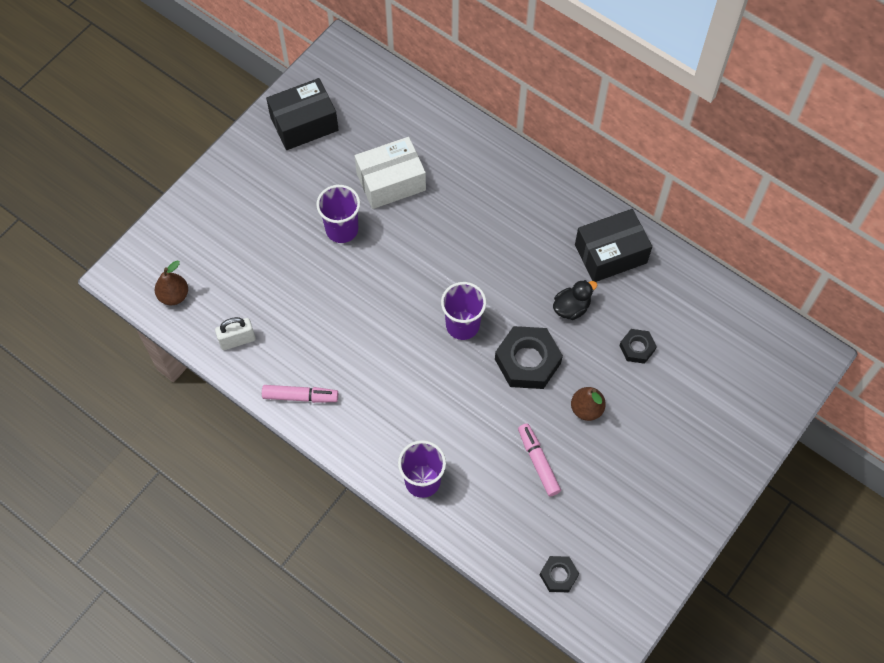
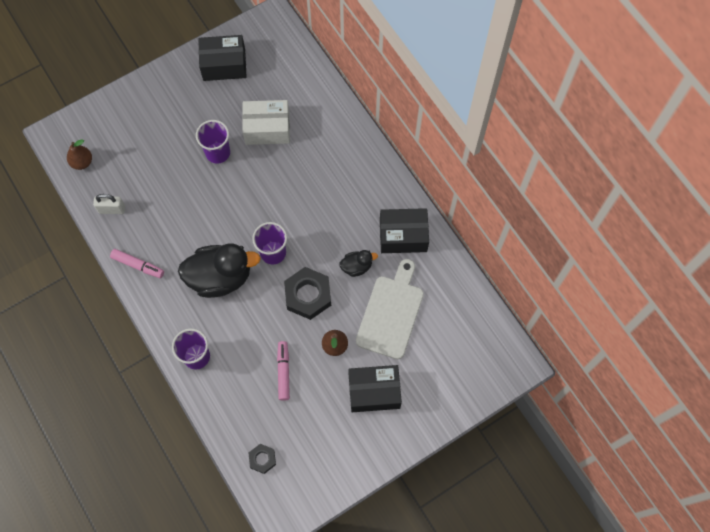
camera: 20 degrees right, 5 degrees up
(410, 376) = (220, 277): none -> black duck
(637, 348) = (391, 313): black nut -> white cutting board
(658, 447) = (374, 392): none -> black box

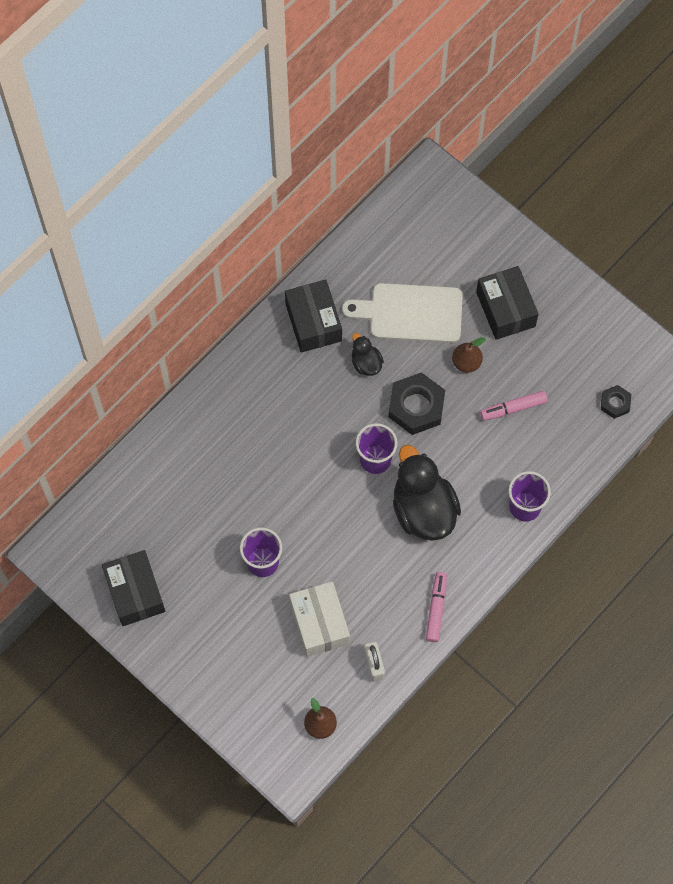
camera: 105 degrees left, 0 degrees up
(267, 129) = (214, 512): white box -> white box (319, 623)

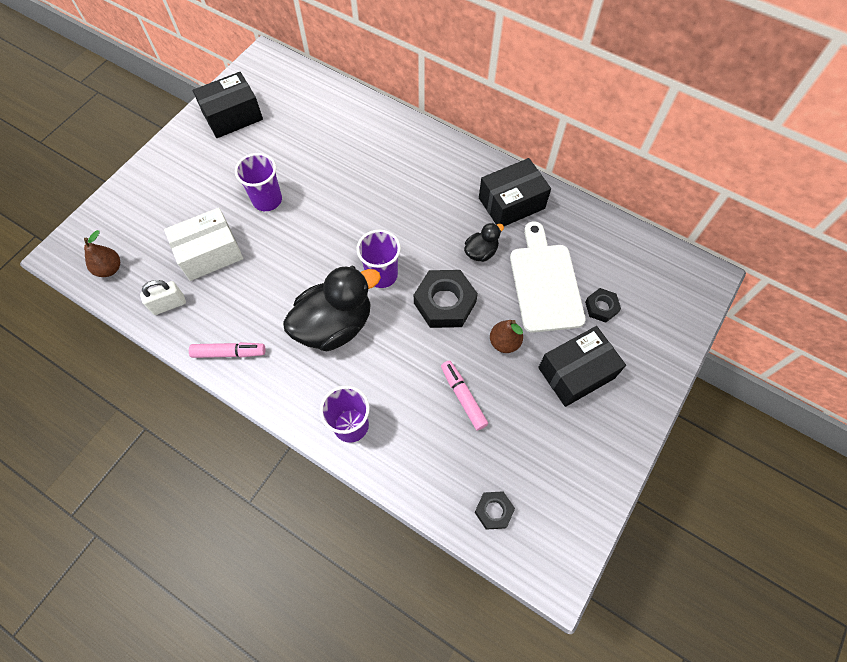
camera: 80 degrees right, 5 degrees down
(444, 271) = (601, 307): none -> black nut

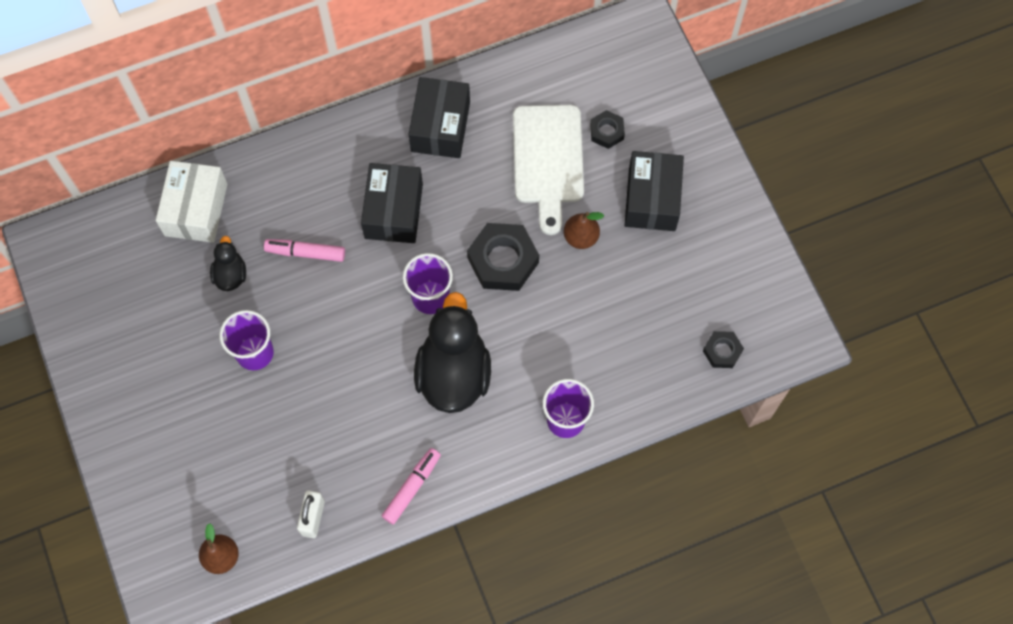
camera: 55 degrees left, 5 degrees up
(210, 253) = (279, 446): white box -> white box (196, 209)
(232, 116) = (107, 325): black box -> black box (394, 211)
(463, 397) = (607, 308): pink marker -> pink marker (306, 253)
(481, 252) = (473, 192): black duck -> black duck (230, 274)
(545, 283) = (548, 160): white cutting board -> white cutting board turned 120 degrees counterclockwise

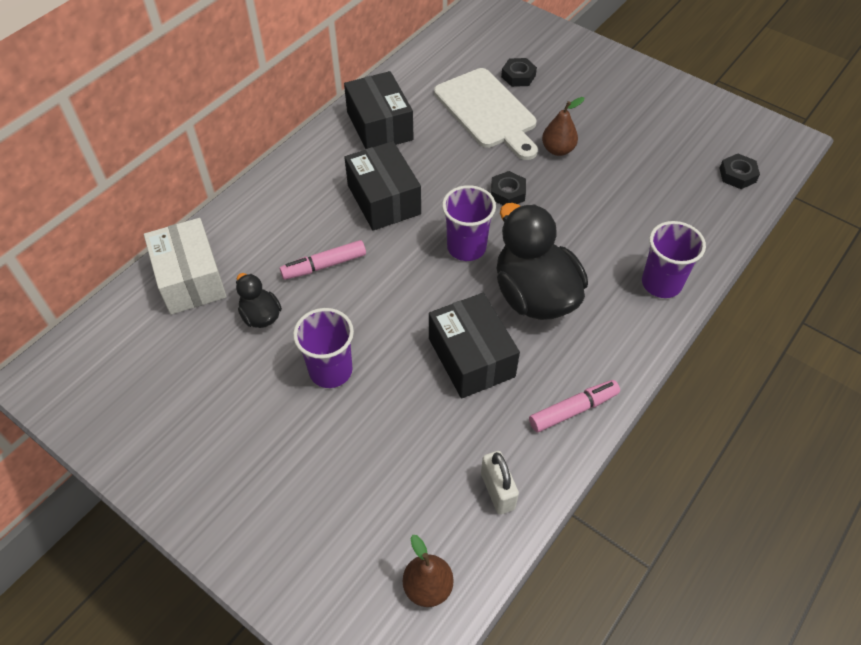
camera: 30 degrees left, 15 degrees down
(412, 487) = (573, 410): pink marker -> pink marker turned 60 degrees clockwise
(503, 260) = (507, 193): black nut -> black nut, size x0.54
(652, 199) = (591, 102): black box -> black box (471, 357)

